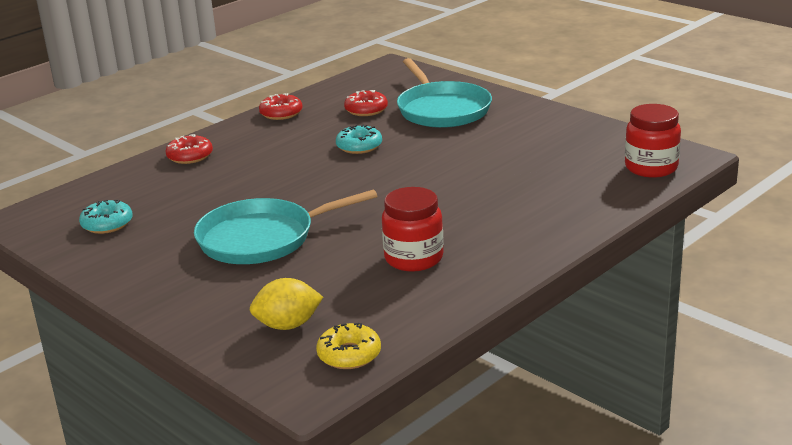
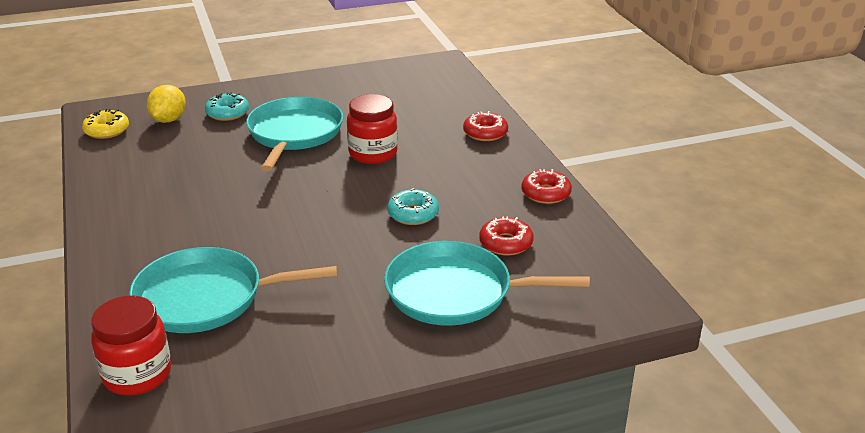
camera: 115 degrees right, 5 degrees up
(107, 224) = (394, 87): turquoise donut -> turquoise donut (227, 113)
(414, 258) = (177, 182): red jar -> red jar (373, 154)
(552, 178) = (206, 298): none -> turquoise pan

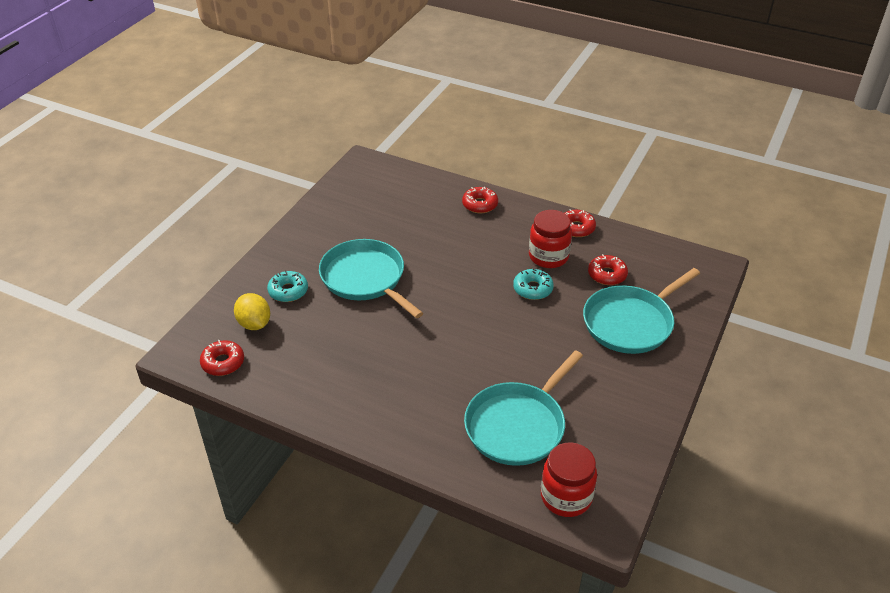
camera: 45 degrees left, 10 degrees up
(107, 130) = (223, 363): yellow donut -> red donut
(373, 154) = (440, 262): red jar -> red jar (548, 257)

